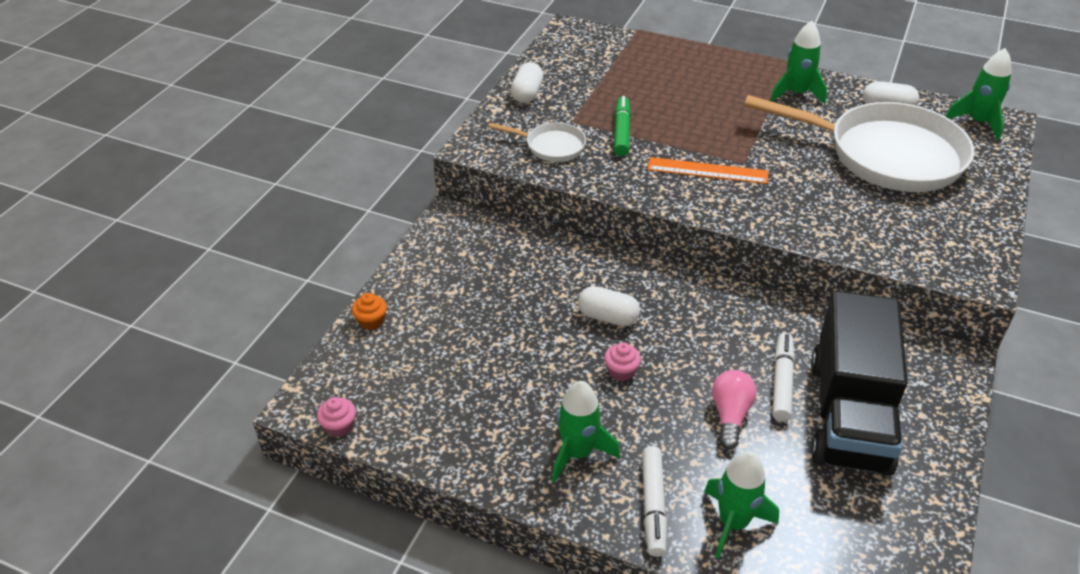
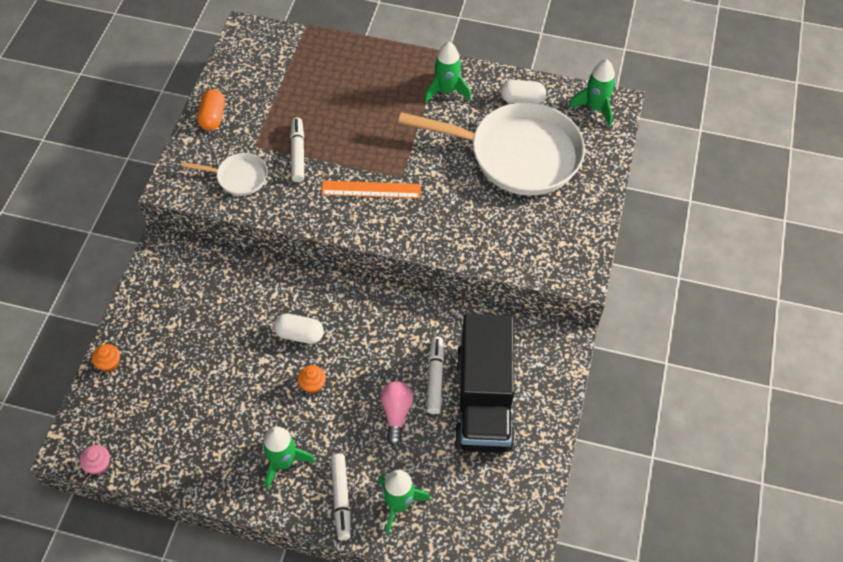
camera: 10 degrees left, 15 degrees up
(527, 94) = (213, 117): white capsule -> orange capsule
(621, 132) = (298, 153): green marker -> white marker
(621, 371) = (312, 384): pink cupcake -> orange cupcake

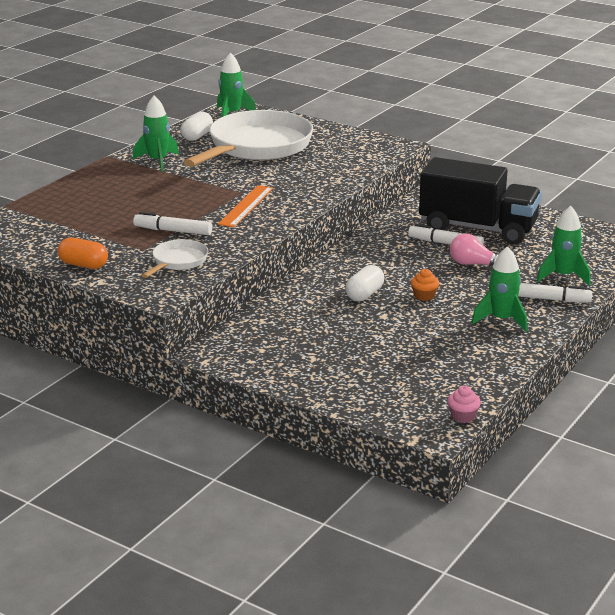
camera: 70 degrees left, 30 degrees down
(109, 363) = (339, 398): orange cupcake -> none

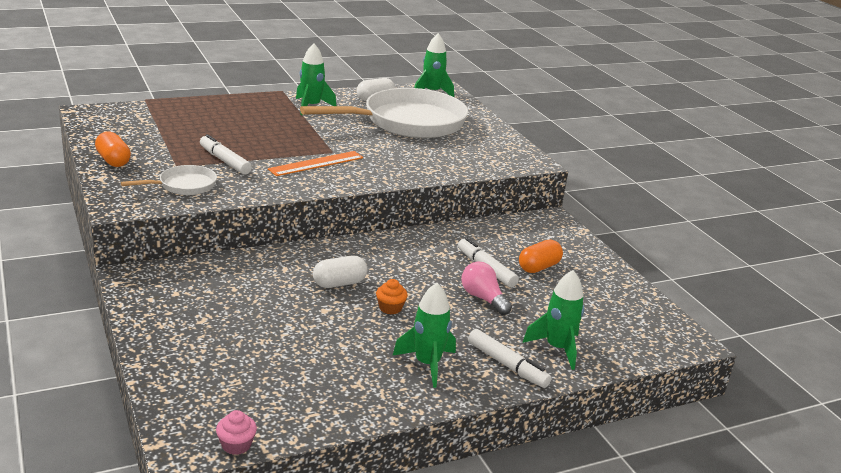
camera: 30 degrees right, 0 degrees up
(477, 228) = (539, 267): black truck -> orange capsule

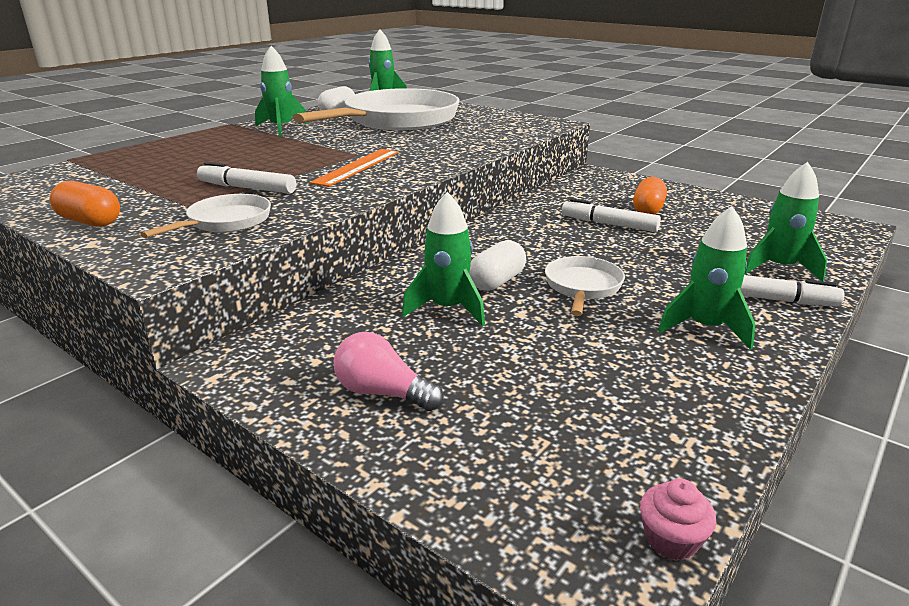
camera: 25 degrees left, 0 degrees up
(284, 290) = (448, 309): none -> green rocket
(390, 308) = (582, 287): orange cupcake -> white pan
(483, 298) = (649, 249): pink light bulb -> pink light bulb (383, 393)

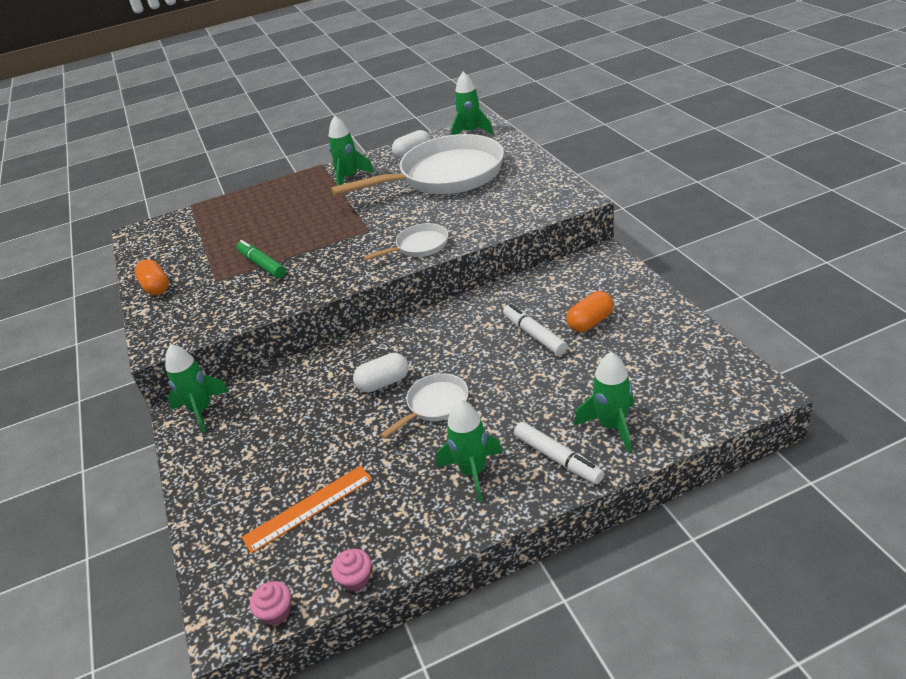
camera: 35 degrees right, 10 degrees up
(225, 222) = (221, 304): white pan -> white pan (419, 246)
(247, 188) = (262, 265): white marker -> green marker
(357, 167) = (352, 248): orange ruler -> orange ruler (308, 508)
(383, 393) = (235, 463): pink light bulb -> none
(448, 309) = (329, 402): green rocket -> green rocket (202, 410)
(723, 461) = (355, 579): none -> pink cupcake

